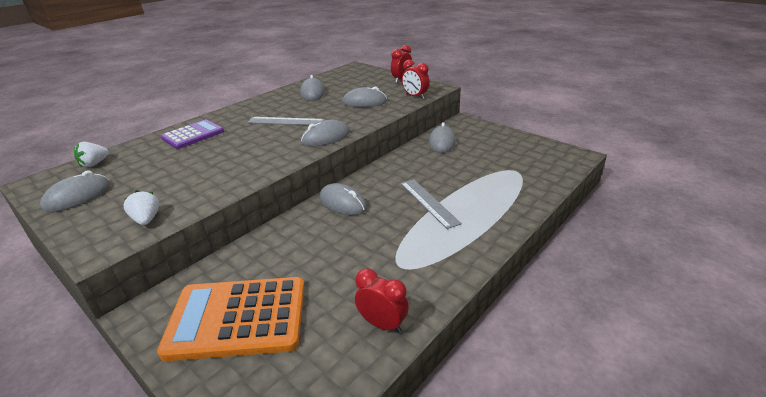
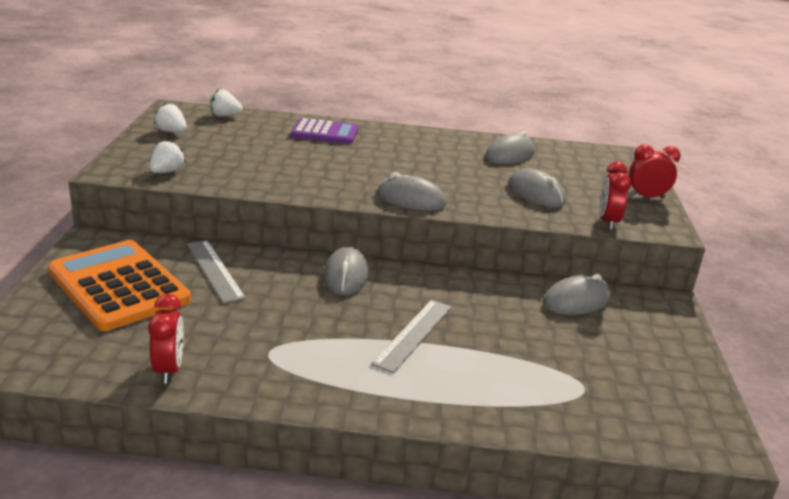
camera: 50 degrees right, 5 degrees down
(77, 196) = (171, 132): grey mouse -> white strawberry
(286, 121) = (416, 165): grey ruler -> grey ruler (214, 270)

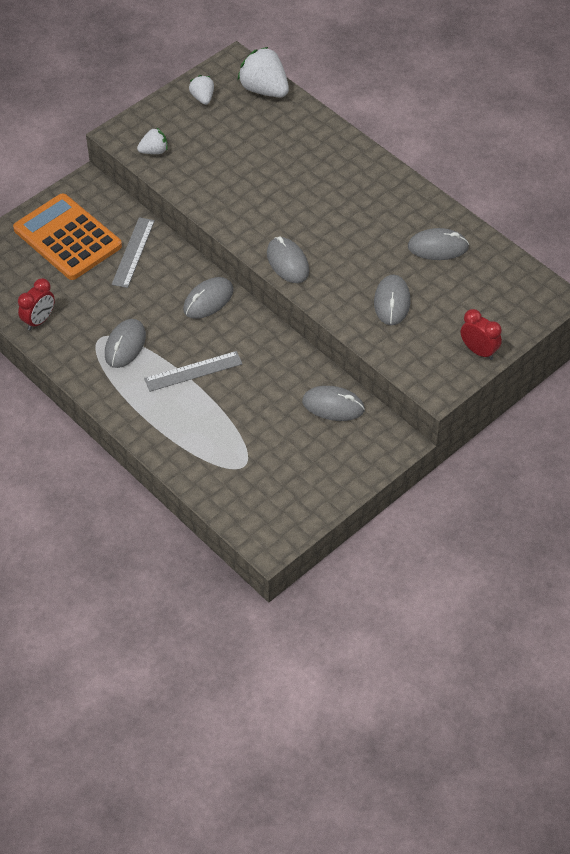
camera: 45 degrees right, 25 degrees up
(119, 286) = (67, 238): orange calculator -> orange calculator turned 45 degrees counterclockwise
(225, 116) = (264, 90): white strawberry -> white strawberry, size x1.82
(308, 346) = (125, 345): none -> grey mouse
(325, 133) = (318, 149): purple calculator -> none
(608, 222) = (403, 359): red clock -> none

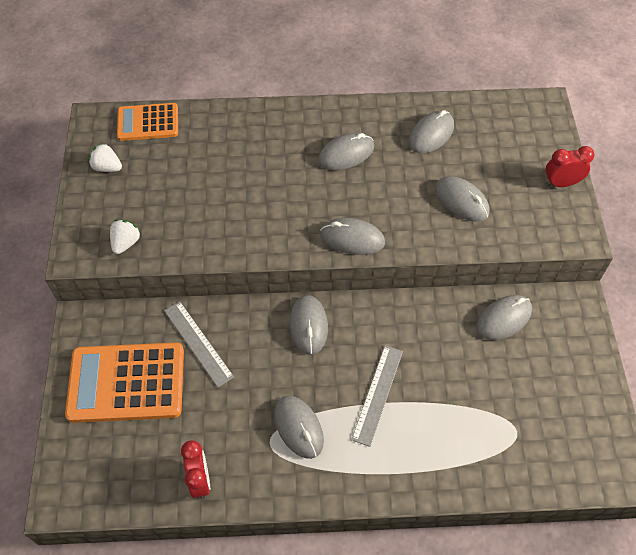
camera: 50 degrees left, 5 degrees up
(264, 90) = (148, 122): white strawberry -> orange calculator
(361, 211) = (346, 154): none -> grey mouse

